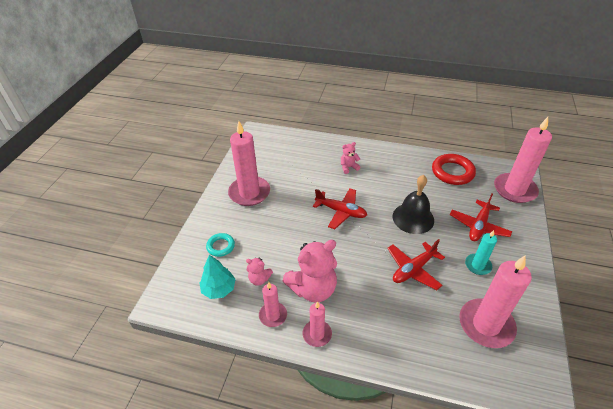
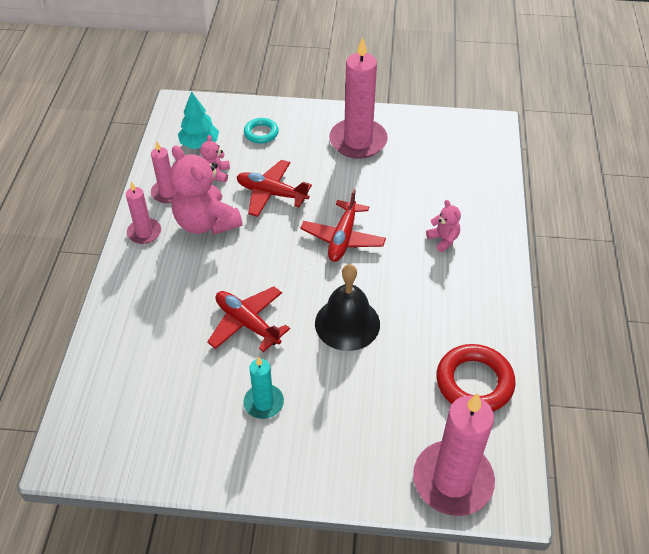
camera: 80 degrees right, 5 degrees up
(478, 226) = (346, 411): red plane -> red plane (271, 193)
(486, 325) = (161, 403): pink candle -> none

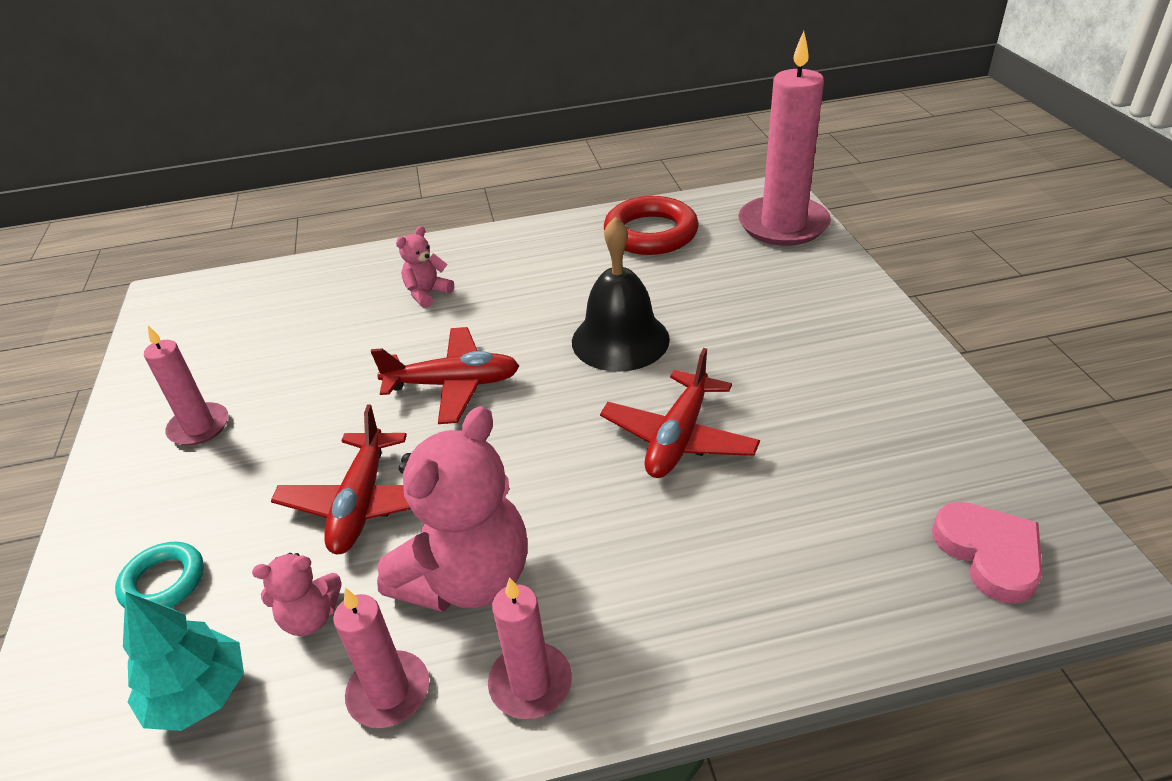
camera: 105 degrees left, 10 degrees down
(97, 420) = (989, 554): none -> pink heart
(263, 403) = (801, 378): turquoise candle -> none
(358, 141) = (199, 427): pink candle -> pink candle, size x0.53

